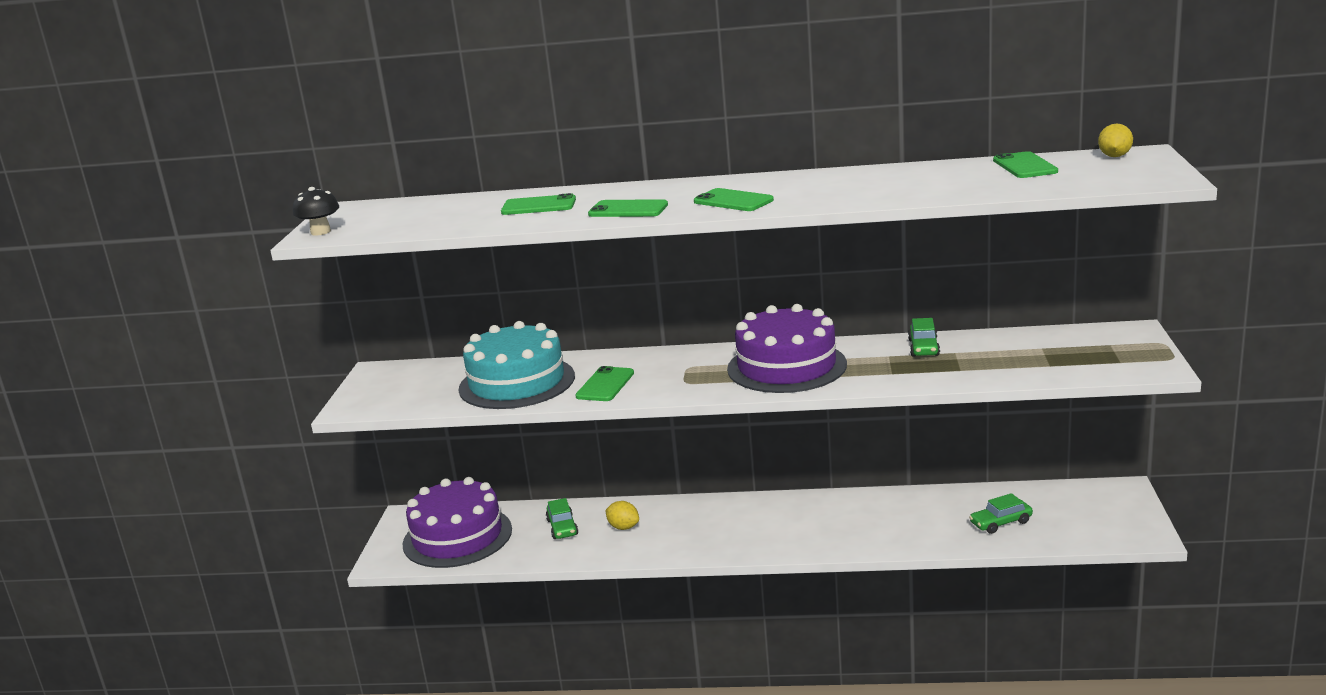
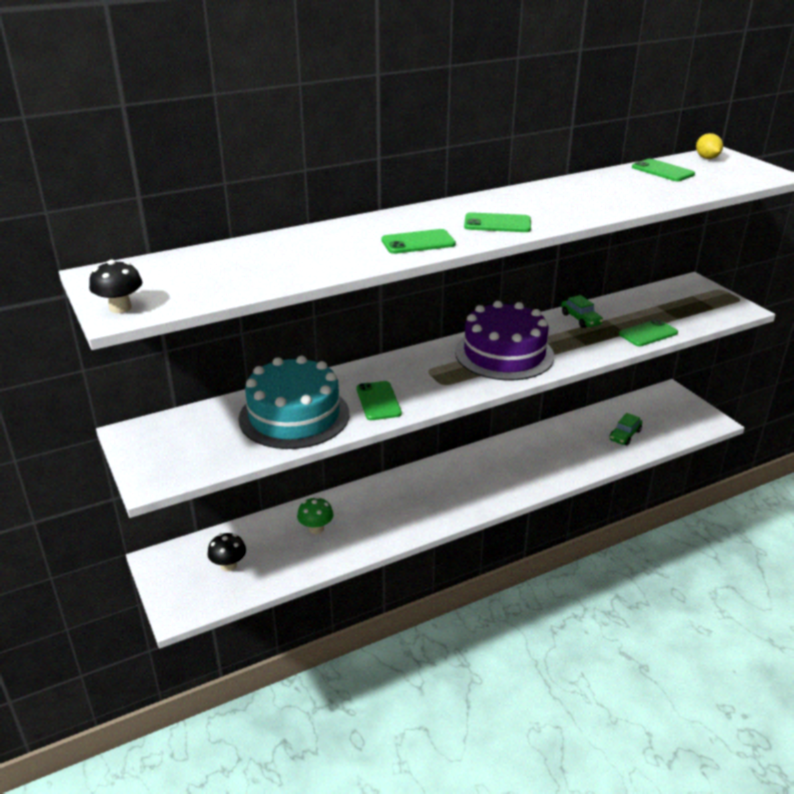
camera: 35 degrees left, 10 degrees up
(457, 537) = (228, 565): purple cake -> black mushroom
(538, 206) = (322, 248): green phone -> green phone (648, 333)
(562, 527) = (316, 528): green car -> green mushroom
(623, 527) = (368, 514): yellow lemon -> none

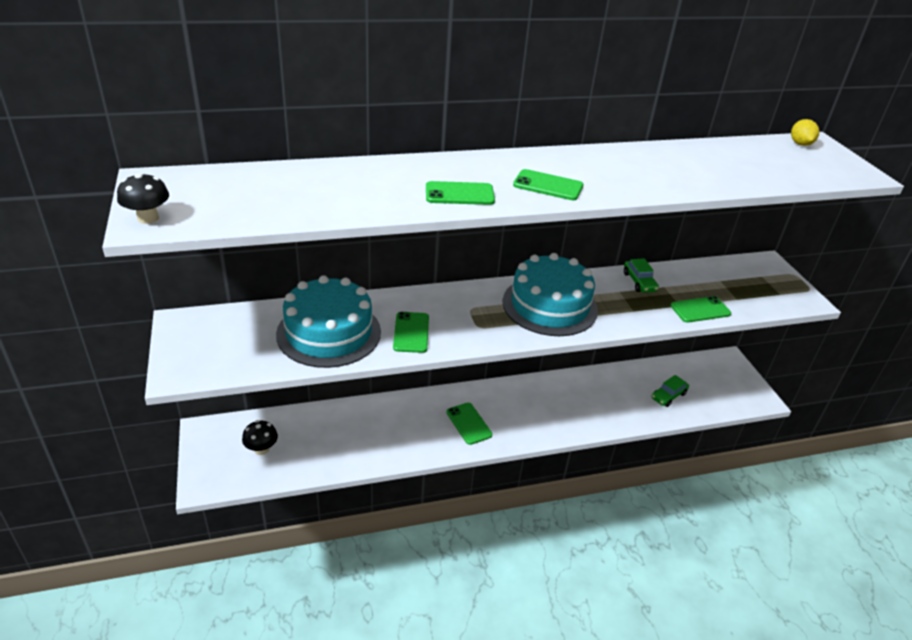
camera: 10 degrees right, 5 degrees up
(316, 528) = (349, 430): green mushroom -> none
(504, 354) = (549, 305): purple cake -> turquoise cake
(662, 171) = (746, 152): green phone -> green phone (469, 423)

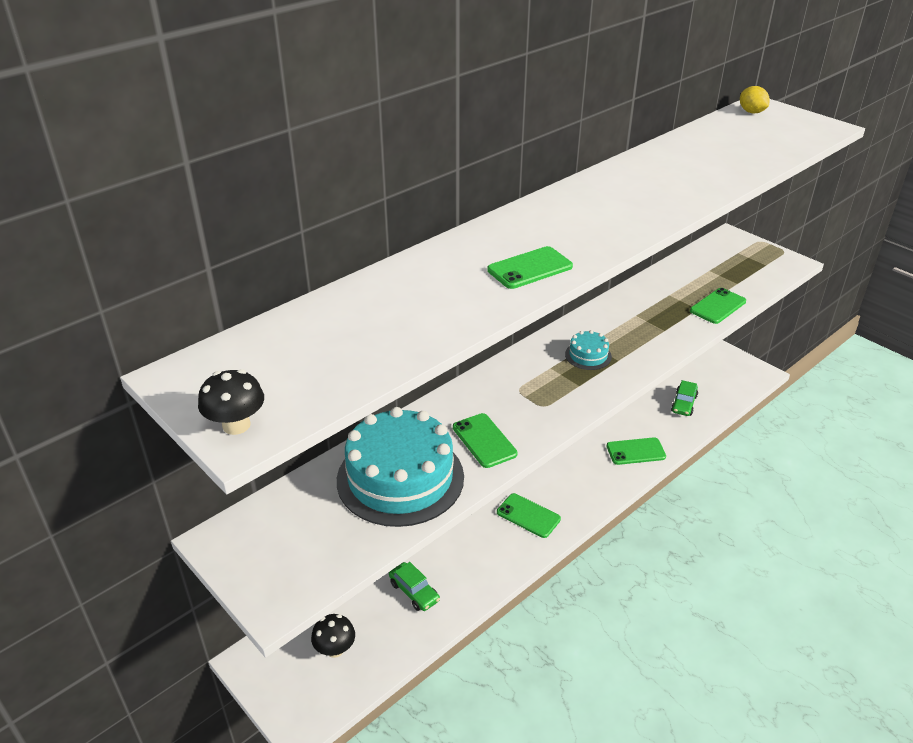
camera: 25 degrees left, 0 degrees up
(548, 185) = (598, 229): green phone -> green phone (635, 451)
(549, 305) = (588, 355): turquoise cake -> turquoise cake, size x0.43
(639, 282) = (644, 298): green car -> green car (414, 592)

